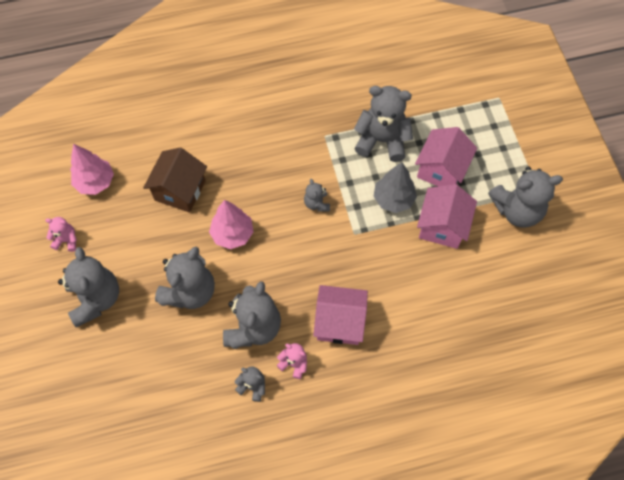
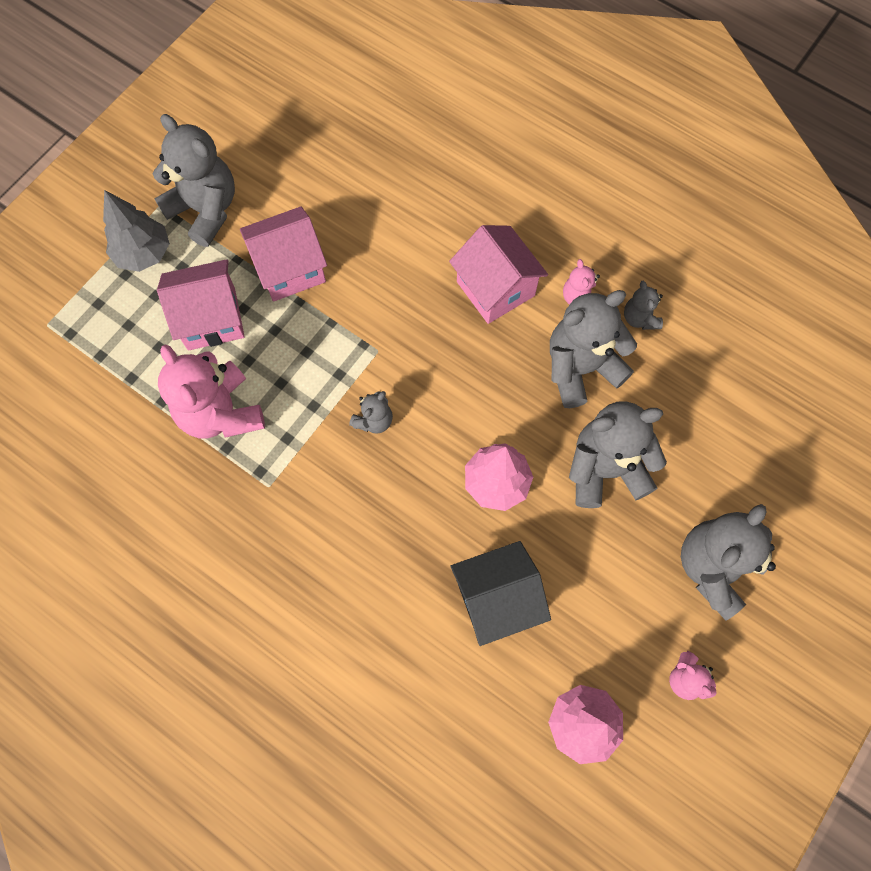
camera: 130 degrees left, 5 degrees up
(180, 190) = (496, 599): brown house -> black house
(382, 140) = (221, 413): grey teddy bear -> pink teddy bear
(393, 199) = (296, 342): grey tree -> grey tree (144, 254)

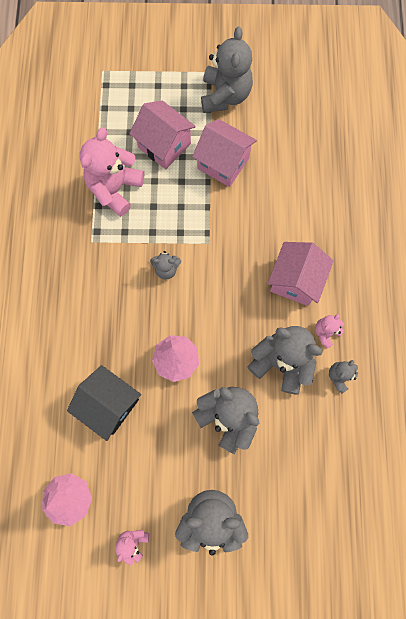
camera: 55 degrees right, 5 degrees up
(144, 254) = (176, 85): grey tree -> none

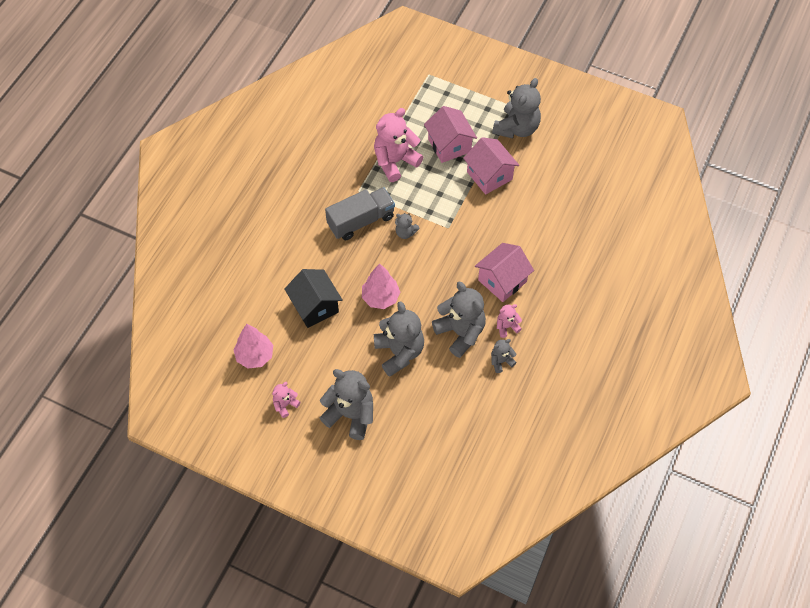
camera: 25 degrees right, 15 degrees down
(111, 276) = (361, 221): none -> grey truck

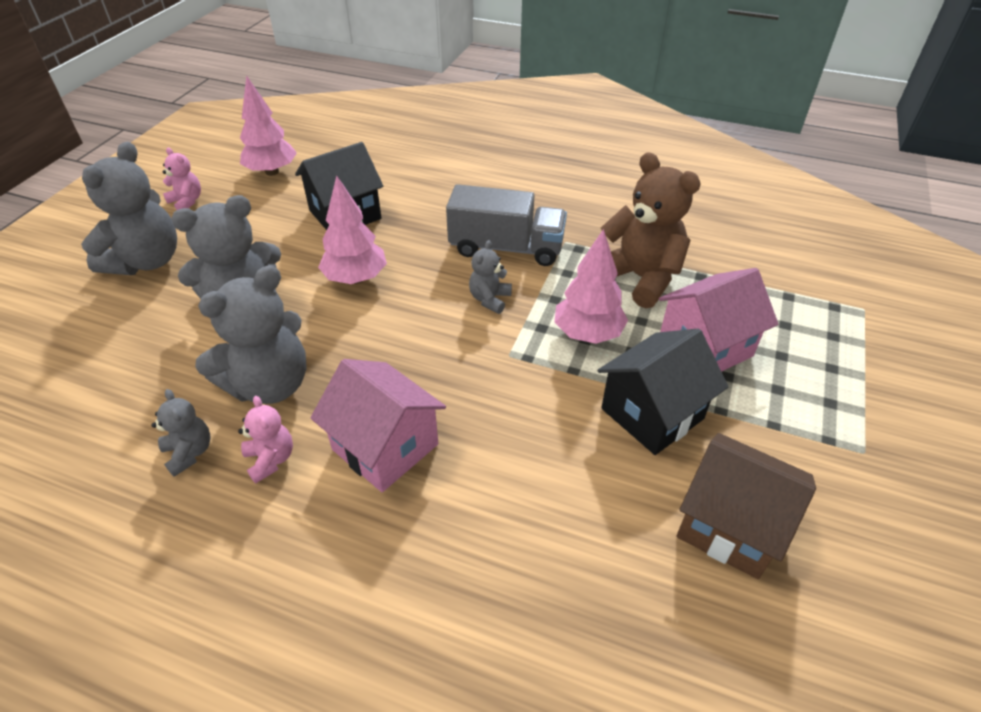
camera: 85 degrees right, 15 degrees down
(361, 221) = (506, 248): grey truck -> grey truck turned 45 degrees counterclockwise
(395, 161) = (640, 278): pink teddy bear -> brown teddy bear
(436, 192) = (587, 334): none -> pink tree
(489, 175) = (652, 413): pink house -> black house
(516, 128) = (804, 459): grey teddy bear -> none
(546, 162) = (730, 525): none -> brown house

